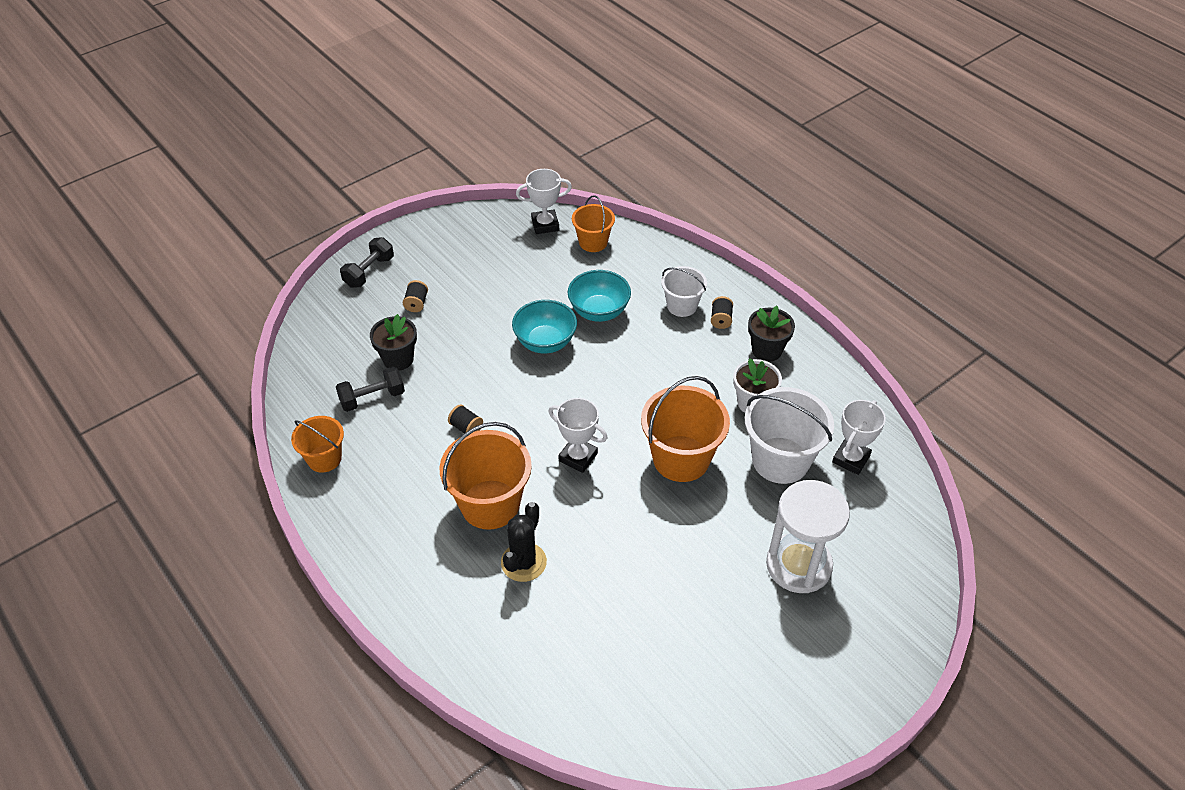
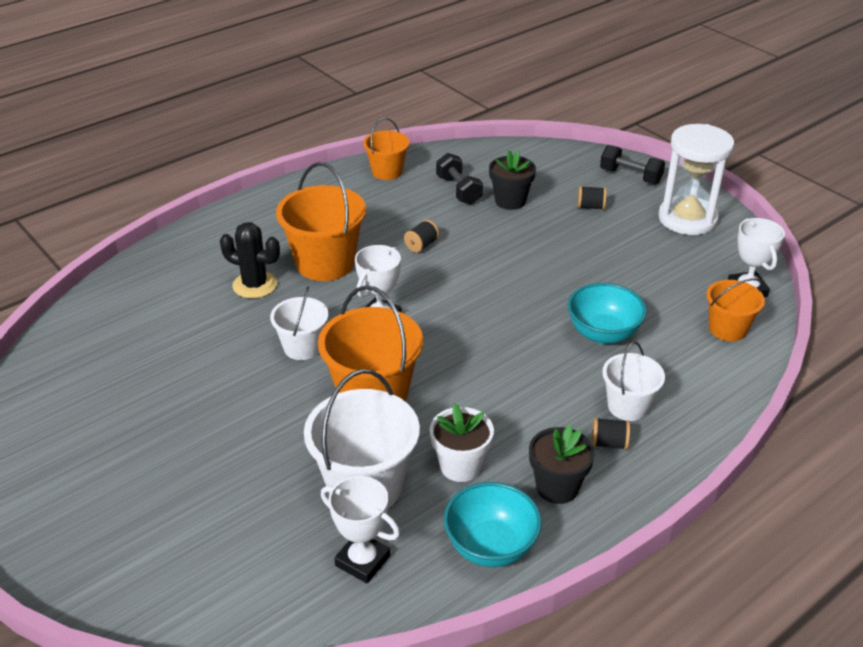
camera: 90 degrees right, 10 degrees down
(545, 342) = (546, 293): turquoise bowl -> turquoise bowl (490, 546)
(619, 513) = (302, 347): none -> white bucket
(798, 565) = (207, 490): white hourglass -> white hourglass (687, 219)

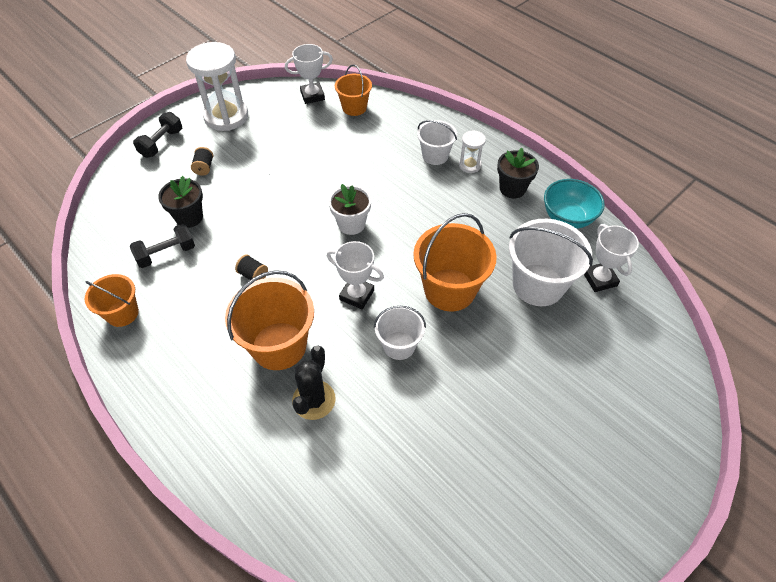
camera: 95 degrees left, 15 degrees up
(362, 561) = (599, 279): white trophy -> white trophy turned 45 degrees counterclockwise
(460, 466) = (507, 235): white flower pot -> white flower pot (351, 224)
(603, 333) = (364, 165): turquoise bowl -> none
(609, 443) = (470, 165): black spool -> white hourglass

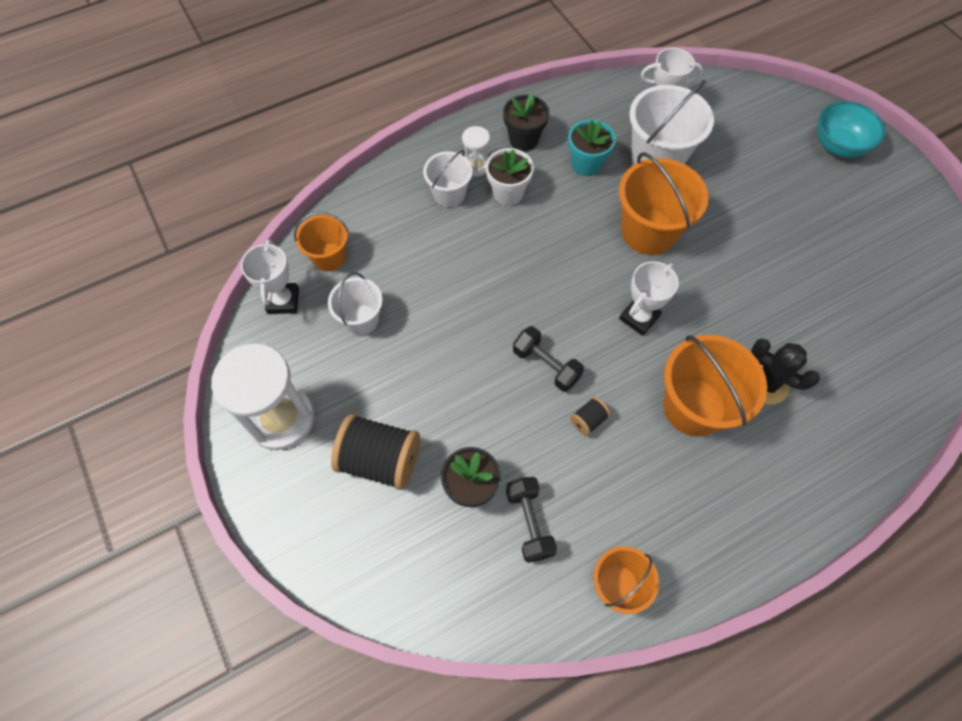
camera: 75 degrees left, 10 degrees up
(161, 143) = (306, 516): black dumbbell -> black dumbbell (546, 365)
(204, 167) = (380, 460): black spool -> black spool, size x2.19
(351, 224) = (534, 302): white flower pot -> white flower pot (508, 193)
(399, 345) = (710, 293): white bucket -> white bucket (361, 319)
(505, 234) = (586, 164): none -> turquoise flower pot
(567, 218) = (577, 108): turquoise bowl -> turquoise bowl (838, 146)

